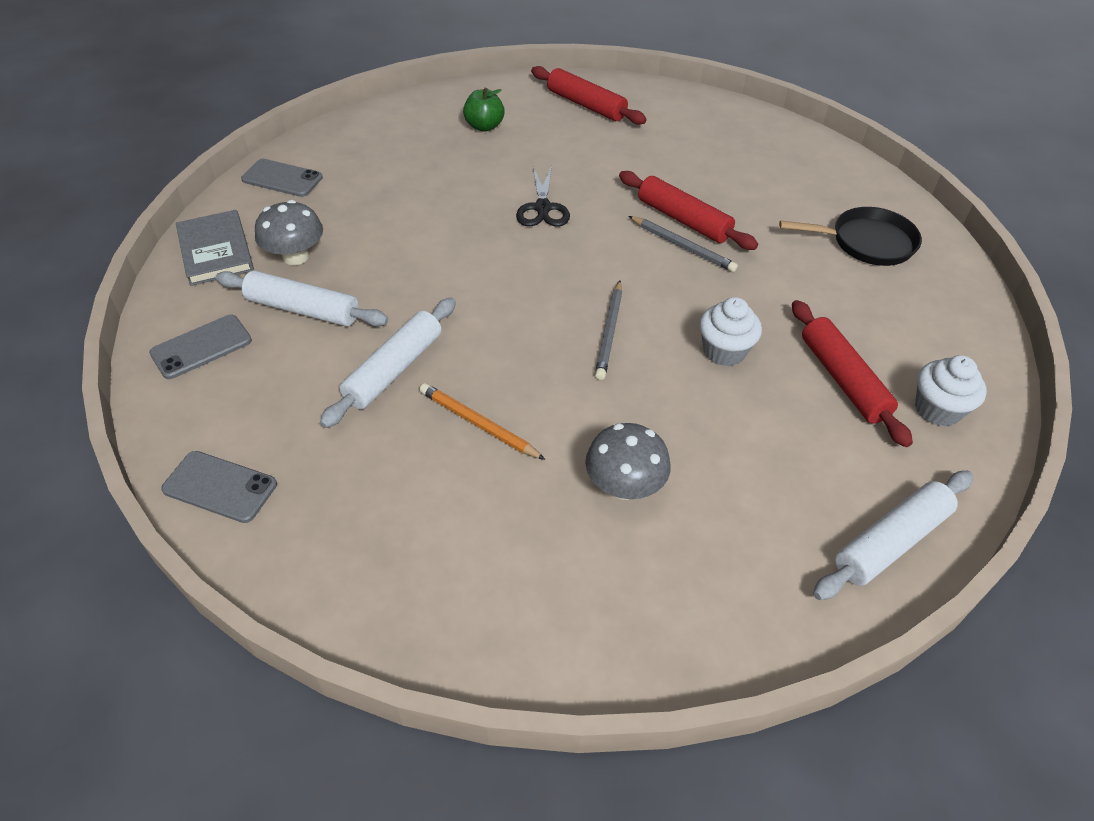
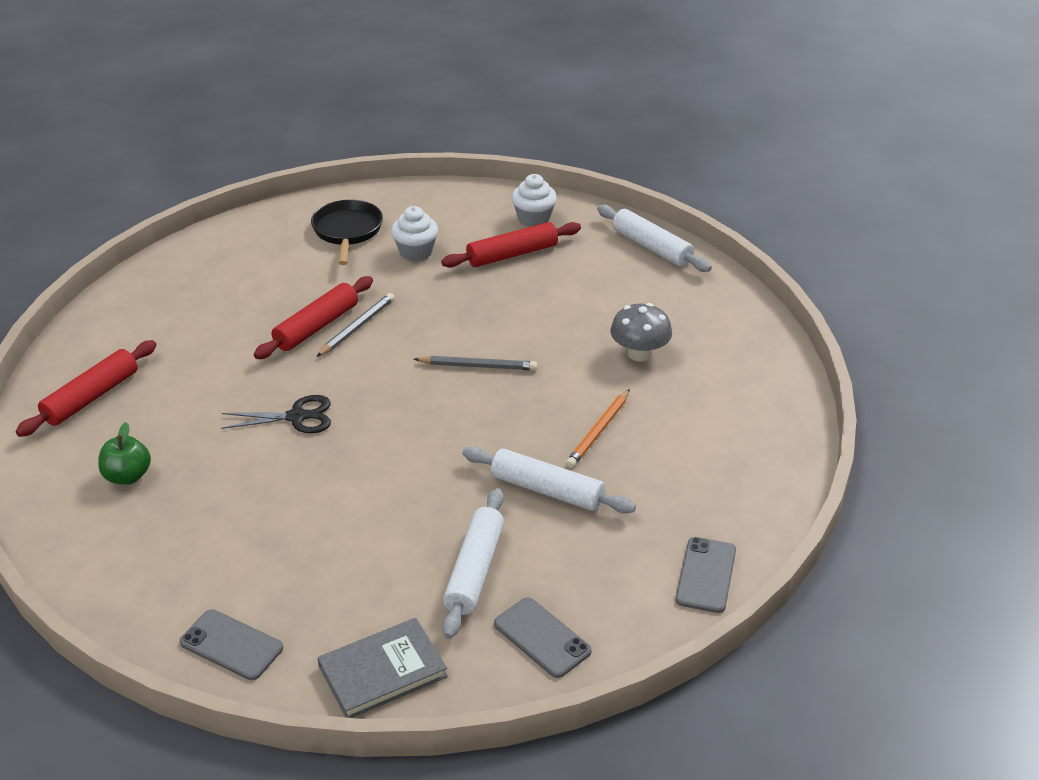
camera: 95 degrees left, 10 degrees down
(282, 178) = (231, 645): grey phone -> grey phone turned 75 degrees counterclockwise
(295, 256) = (388, 596): grey mushroom -> none
(724, 351) = (491, 307): white cupcake -> white cupcake (416, 252)

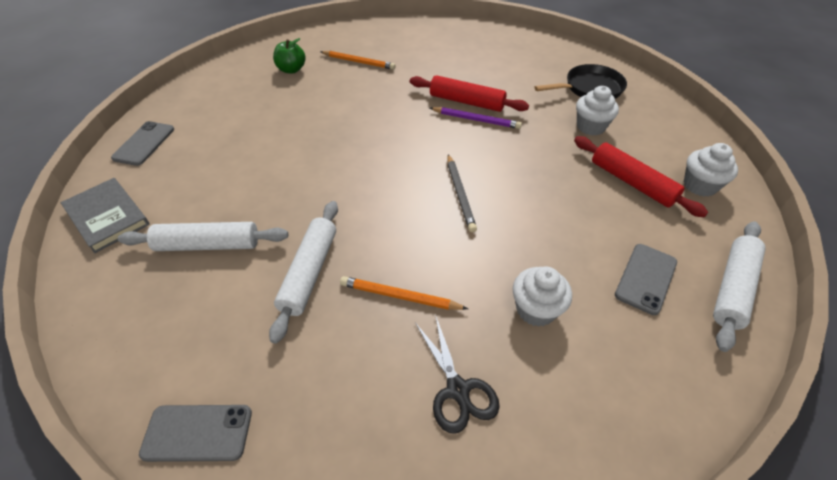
camera: 75 degrees right, 10 degrees up
(91, 397) = (358, 40): red rolling pin -> none
(155, 404) = (358, 62): none -> orange pencil
(297, 417) = (364, 117): black scissors -> black scissors (458, 389)
(357, 327) = (476, 120): grey pencil -> purple pencil
(542, 638) = (127, 305): grey phone -> grey phone (645, 278)
(639, 353) = (535, 309): grey mushroom -> white cupcake

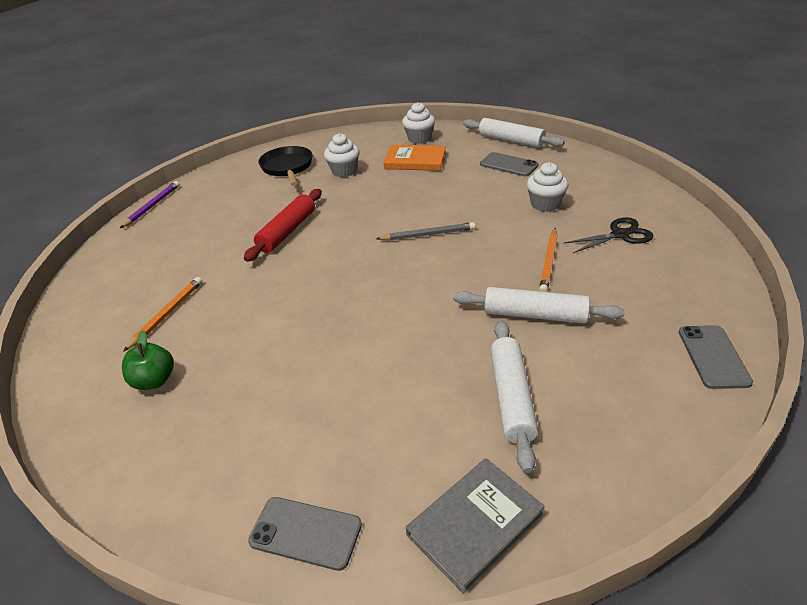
camera: 85 degrees left, 10 degrees down
(476, 120) = (320, 226): purple pencil -> purple pencil (152, 206)
(632, 182) = (415, 161): red rolling pin -> orange book

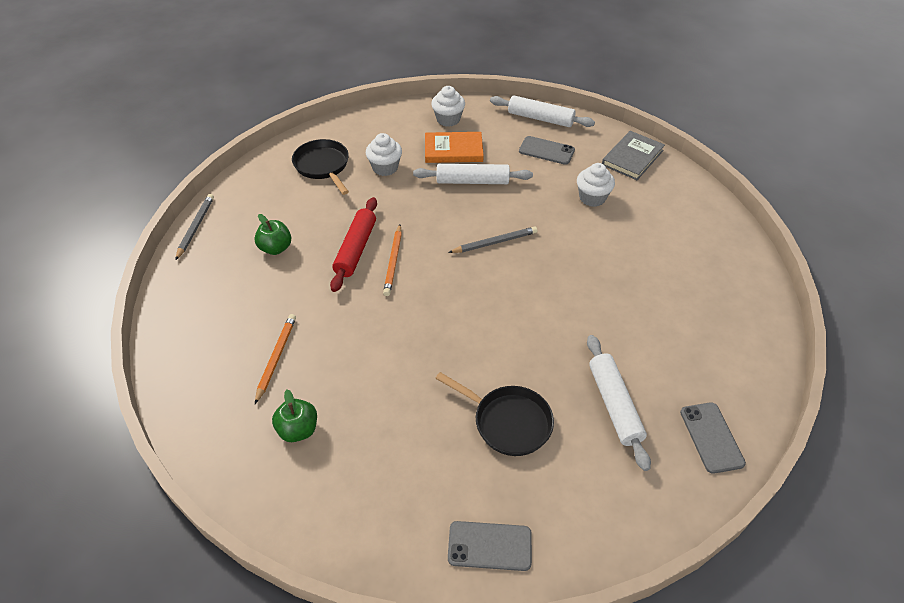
camera: 15 degrees left, 10 degrees up
(152, 206) = (195, 227): purple pencil -> grey pencil
(214, 226) = (276, 248): none -> green apple
(379, 400) = (507, 422): none -> black pan
(475, 524) = (615, 517): grey book -> grey book (632, 158)
(535, 315) = (613, 322): white rolling pin -> white rolling pin (472, 181)
(549, 262) = (611, 264): orange pencil -> orange pencil (393, 261)
(620, 235) = (665, 229): black scissors -> none
(713, 356) = (759, 347): grey phone -> grey phone (711, 437)

